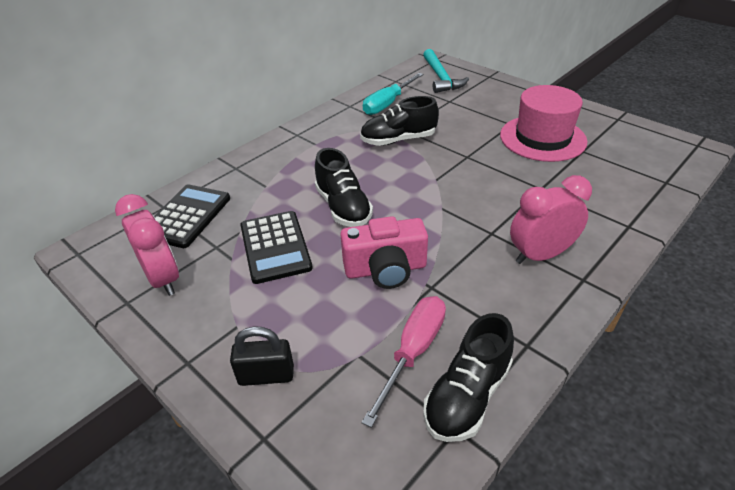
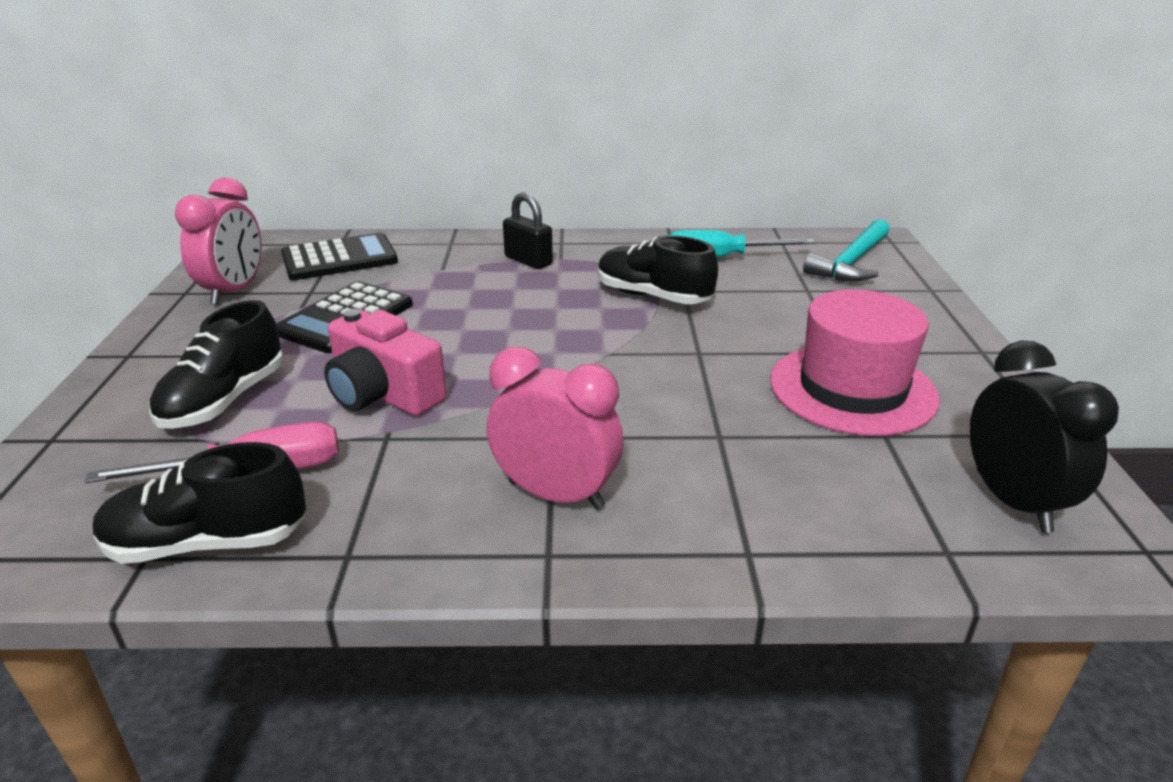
camera: 45 degrees right, 10 degrees down
(266, 375) = (141, 401): black padlock -> black padlock (528, 261)
(343, 207) = (465, 323): black shoe -> black shoe (225, 400)
(649, 151) = (1012, 501): none -> black clock

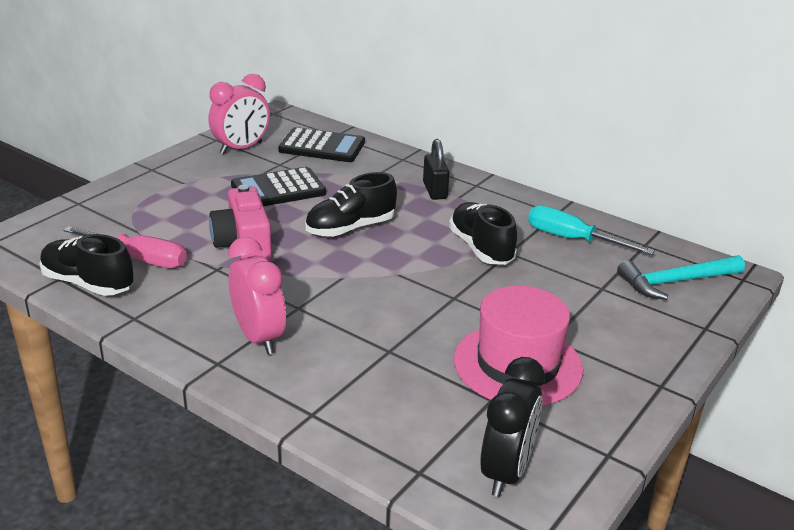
camera: 35 degrees right, 0 degrees up
(225, 400) = (167, 214): black shoe -> black shoe (350, 228)

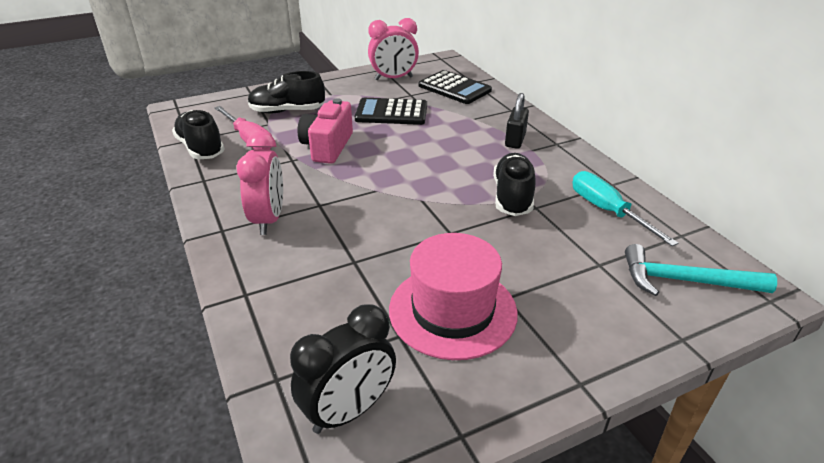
camera: 30 degrees right, 5 degrees up
(350, 228) = (417, 154): black shoe -> black shoe (287, 111)

